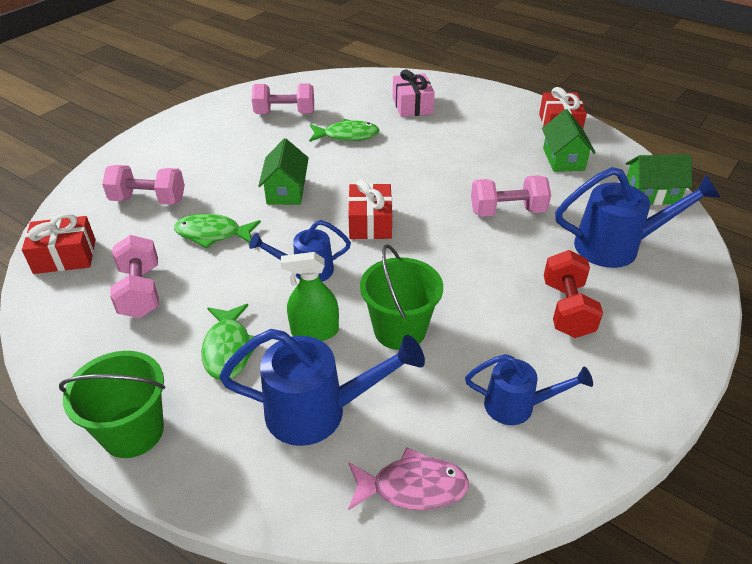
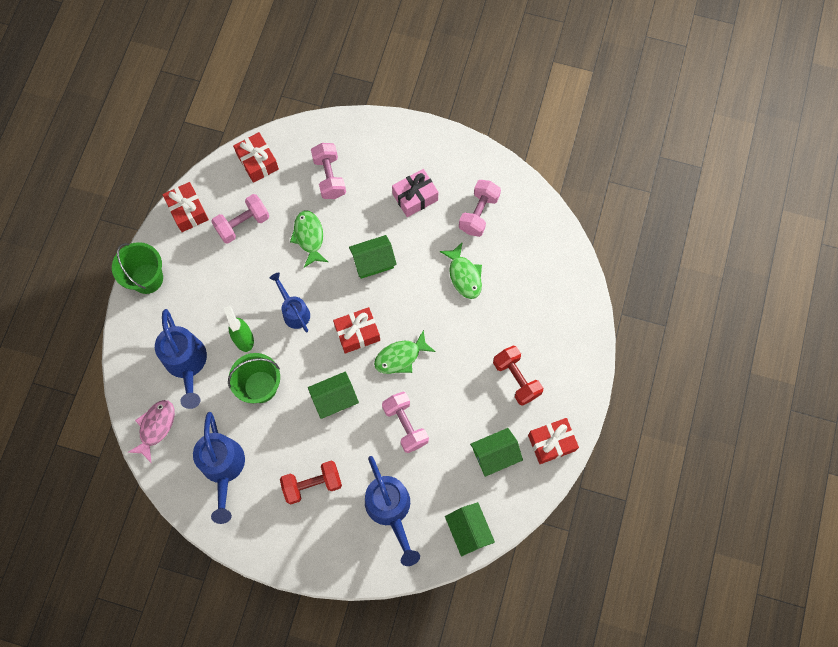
camera: 70 degrees right, 30 degrees up
(65, 348) = (188, 211): none -> red gift
(228, 349) = (214, 297): green fish -> green fish (400, 357)
(285, 113) = (478, 213): pink dumbbell -> pink dumbbell turned 45 degrees clockwise
(412, 105) = (534, 310): pink gift -> pink gift (415, 197)
(412, 487) = (156, 427): pink fish -> pink fish turned 135 degrees counterclockwise
(449, 261) = (334, 399): none -> green house
(481, 130) = (516, 378): none -> red dumbbell
(517, 406) = (223, 468): blue watering can -> blue watering can, size x1.61

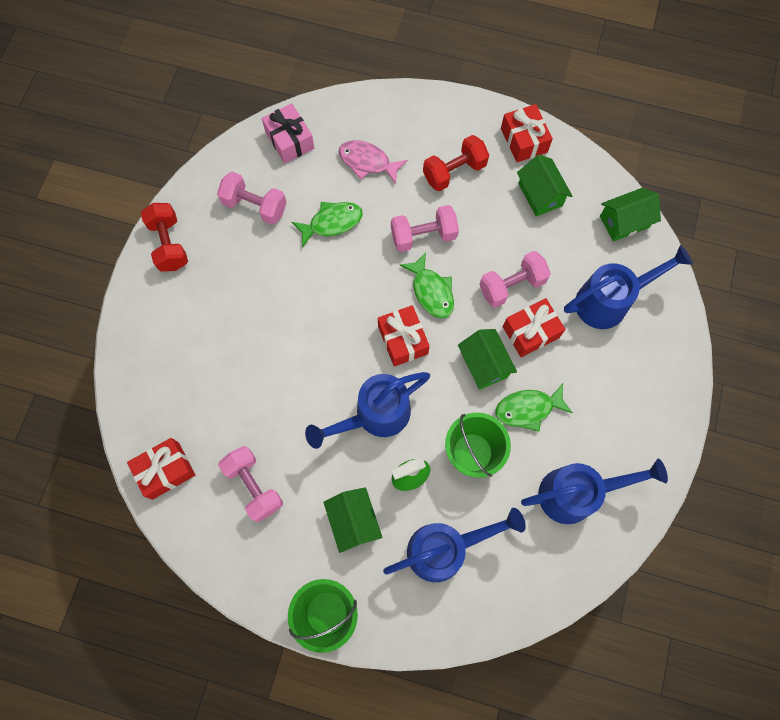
camera: 90 degrees left, 0 degrees up
(156, 427) = (529, 584): pink fish -> pink fish (367, 162)
(188, 211) = (231, 562): red gift -> red gift (531, 332)
(294, 311) = (375, 415): blue watering can -> blue watering can, size x1.61
(309, 237) = (276, 400): green fish -> green fish (528, 409)
(312, 484) = (587, 387): red dumbbell -> red dumbbell (169, 244)
(329, 177) = (194, 377): pink dumbbell -> pink dumbbell (423, 236)
(373, 262) = (312, 323): green house -> green house (354, 521)
(415, 197) = (229, 276): pink gift -> pink gift (290, 140)

